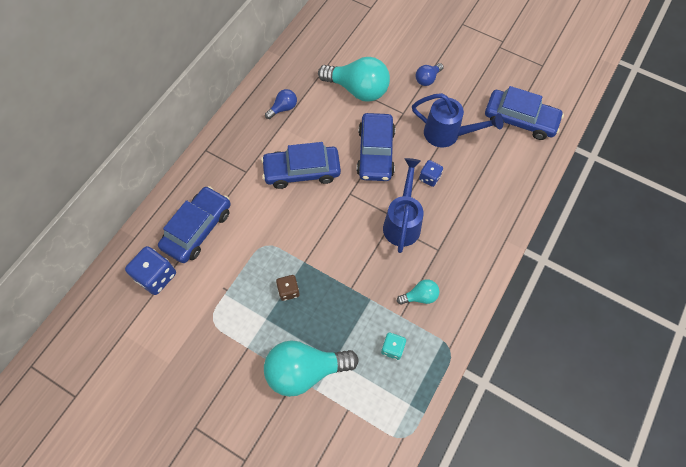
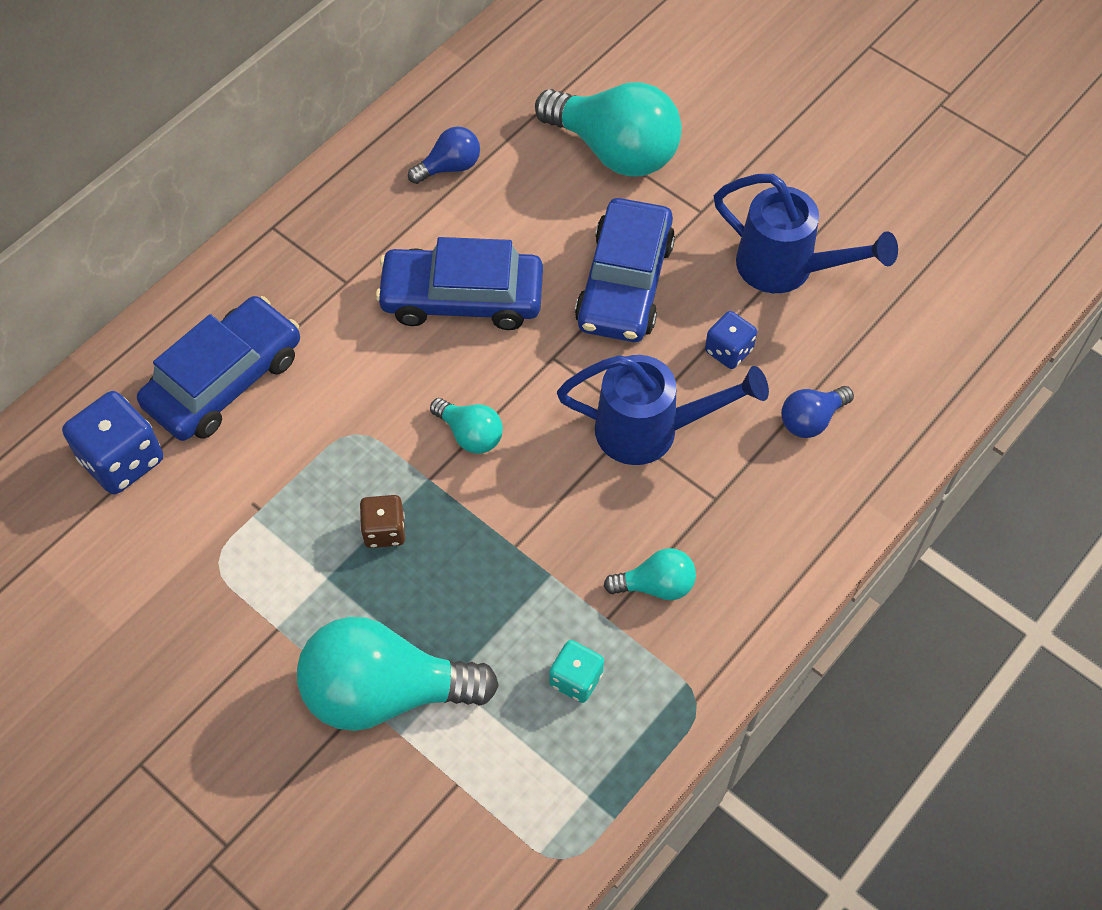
camera: 10 degrees right, 5 degrees down
(319, 237) = (470, 434): none -> turquoise light bulb
(402, 222) = (652, 430): blue watering can -> blue watering can turned 75 degrees clockwise
(427, 79) = (768, 149): blue light bulb -> blue light bulb (811, 420)
(520, 120) = (951, 261): blue car -> none

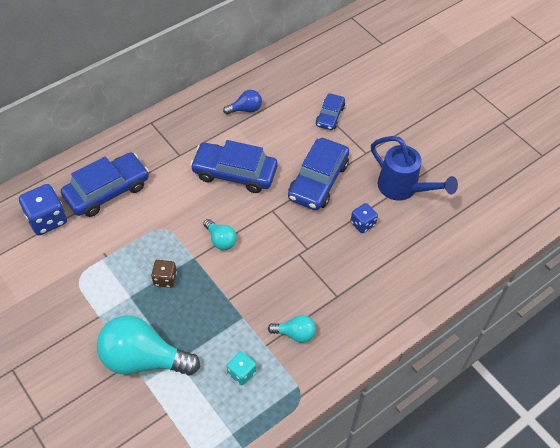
camera: 10 degrees right, 5 degrees down
(614, 151) = (330, 116): turquoise light bulb -> blue car
(652, 430) = (313, 256): blue watering can -> none
(811, 420) = (396, 266): blue light bulb -> none

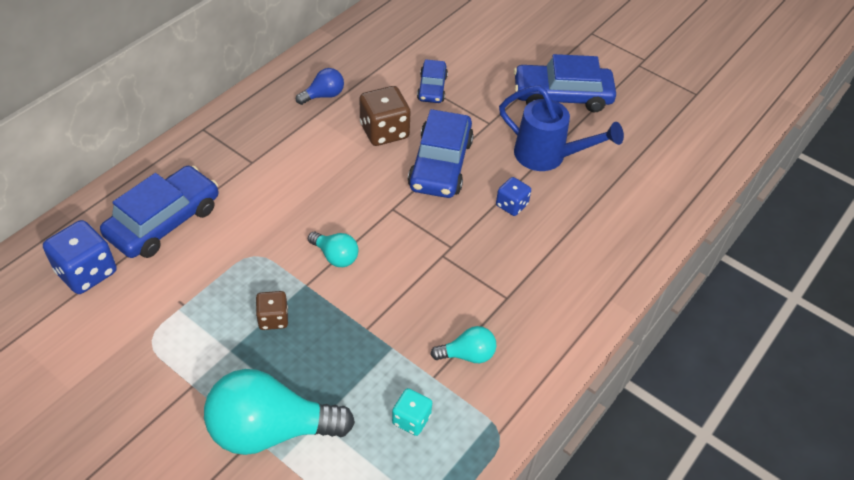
camera: 15 degrees left, 5 degrees down
(234, 173) = (331, 172): blue car -> blue car (562, 96)
(283, 146) = (384, 131): none -> brown dice

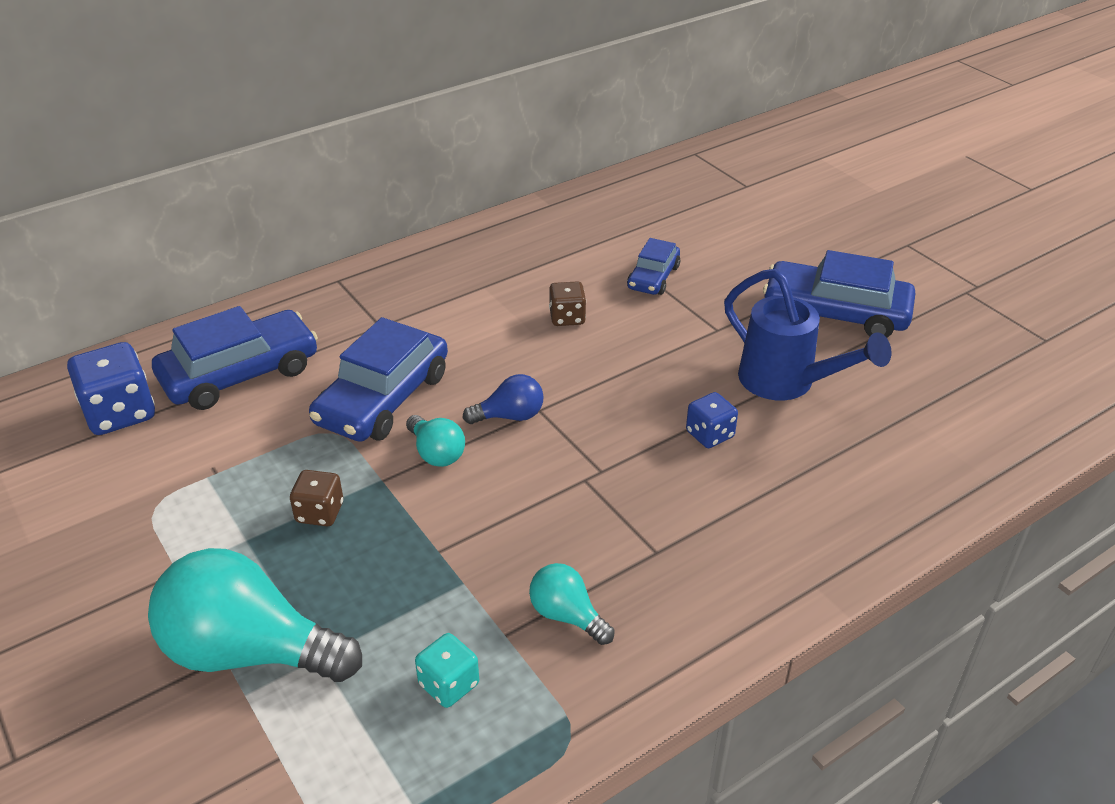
camera: 20 degrees right, 10 degrees down
(323, 95) = (505, 266): blue light bulb -> blue light bulb (510, 416)
(384, 131) = (567, 318): brown dice -> brown dice, size x0.59
(440, 164) = (627, 368): blue car -> blue car (383, 398)
(467, 355) = (567, 615): turquoise light bulb -> turquoise light bulb turned 150 degrees counterclockwise

